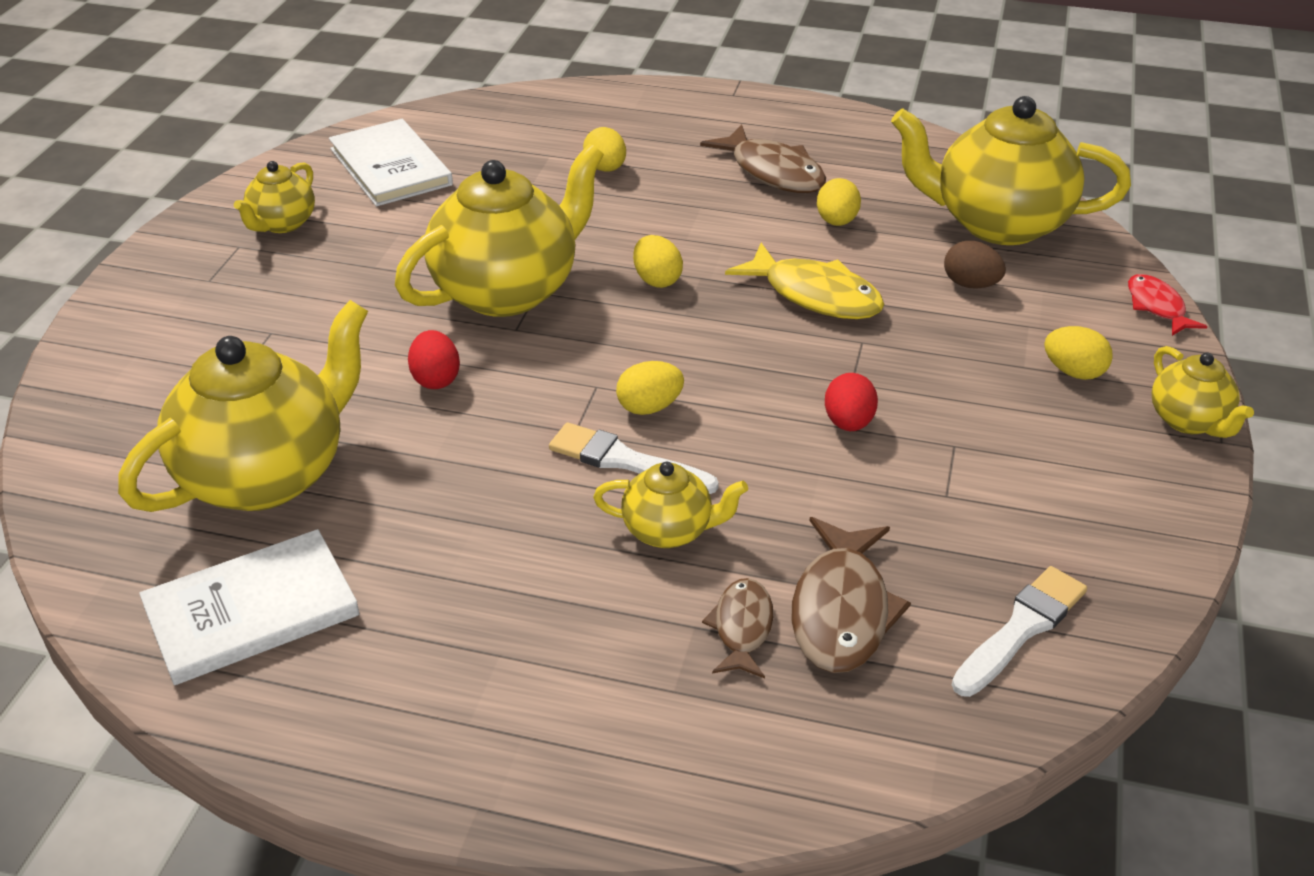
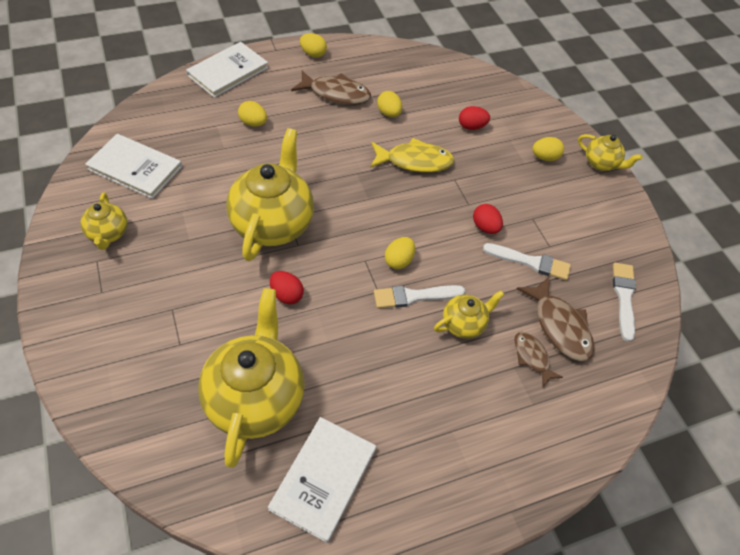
camera: 40 degrees left, 15 degrees up
(633, 100) = (228, 72): none -> white book
(657, 280) = (338, 184): yellow egg -> yellow egg (313, 54)
(883, 502) = (530, 262): none -> white brush
(970, 284) = (471, 127): brown egg -> red egg
(998, 224) = (455, 86): yellow teapot -> none
(1157, 307) = (547, 108): red fish -> none

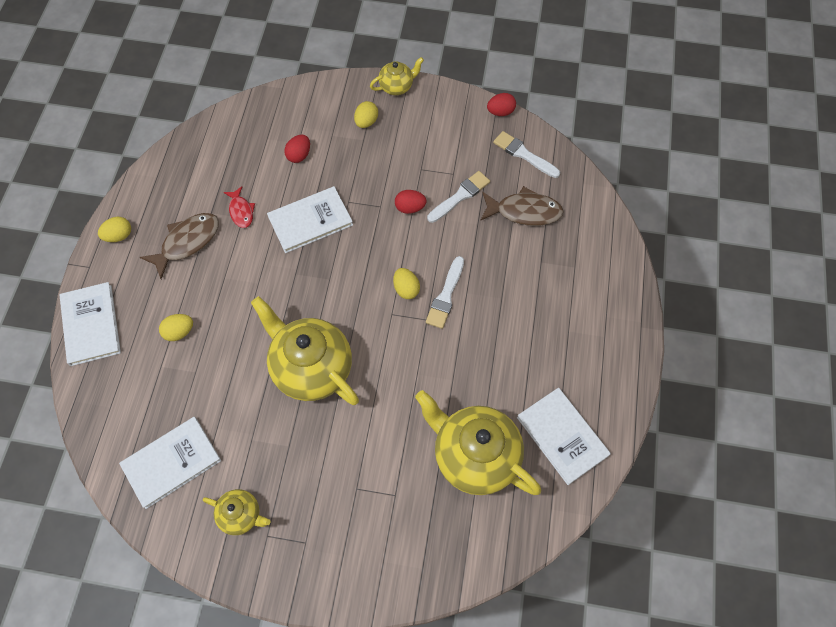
camera: 55 degrees left, 10 degrees up
(286, 295) = (392, 390): red egg -> red egg (500, 112)
(388, 113) = (241, 211): yellow egg -> red fish
(414, 161) = (310, 221): yellow fish -> white book
(463, 324) = (488, 274): yellow teapot -> none
(532, 357) = (539, 245): brown fish -> none

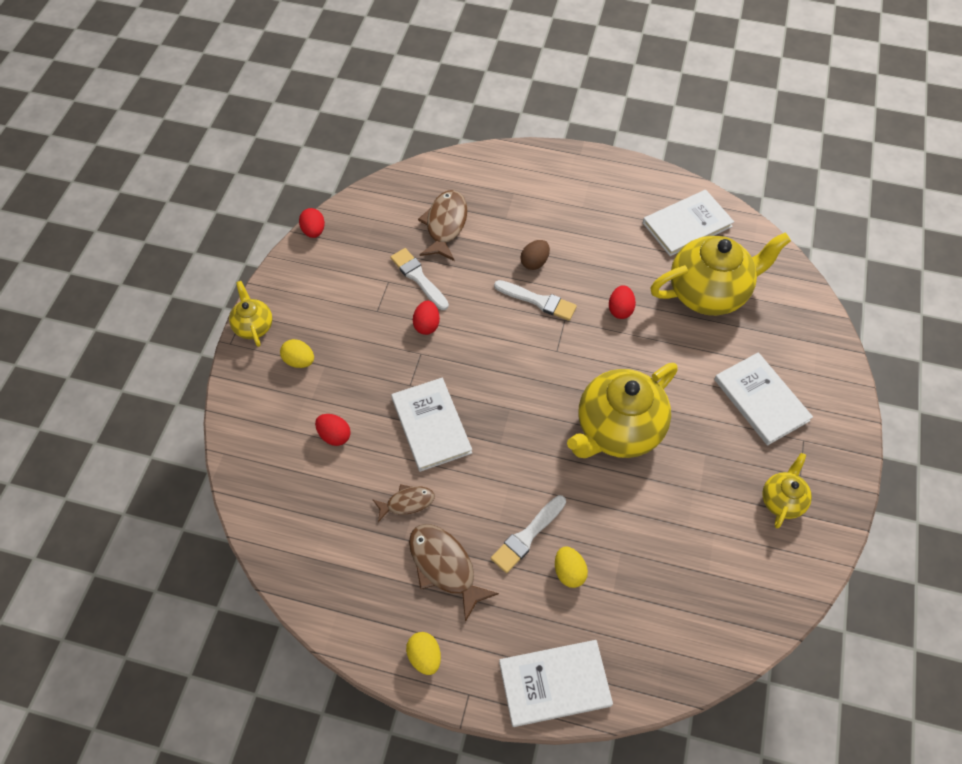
camera: 85 degrees left, 5 degrees down
(172, 463) = (730, 574): white book -> white book (761, 400)
(241, 211) = (407, 502): red fish -> brown fish
(406, 289) = (528, 335): yellow egg -> none
(444, 369) = (620, 309): none -> red egg
(474, 456) = (708, 292): yellow teapot -> yellow teapot turned 150 degrees counterclockwise
(491, 290) = (534, 262): none -> brown egg
(524, 154) = (374, 217): white brush -> white brush (527, 536)

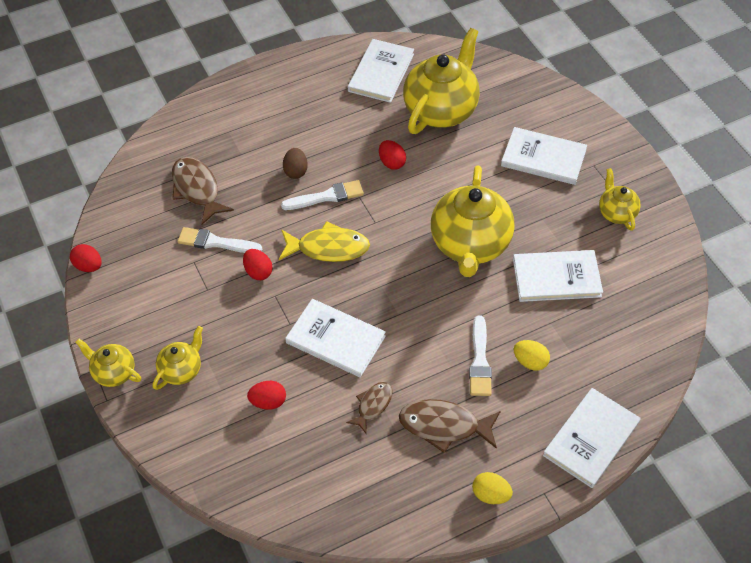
camera: 40 degrees left, 5 degrees down
(299, 361) = (181, 370): yellow egg -> yellow teapot
(498, 345) = (328, 248): none -> yellow fish
(665, 517) = (556, 278): none -> white book

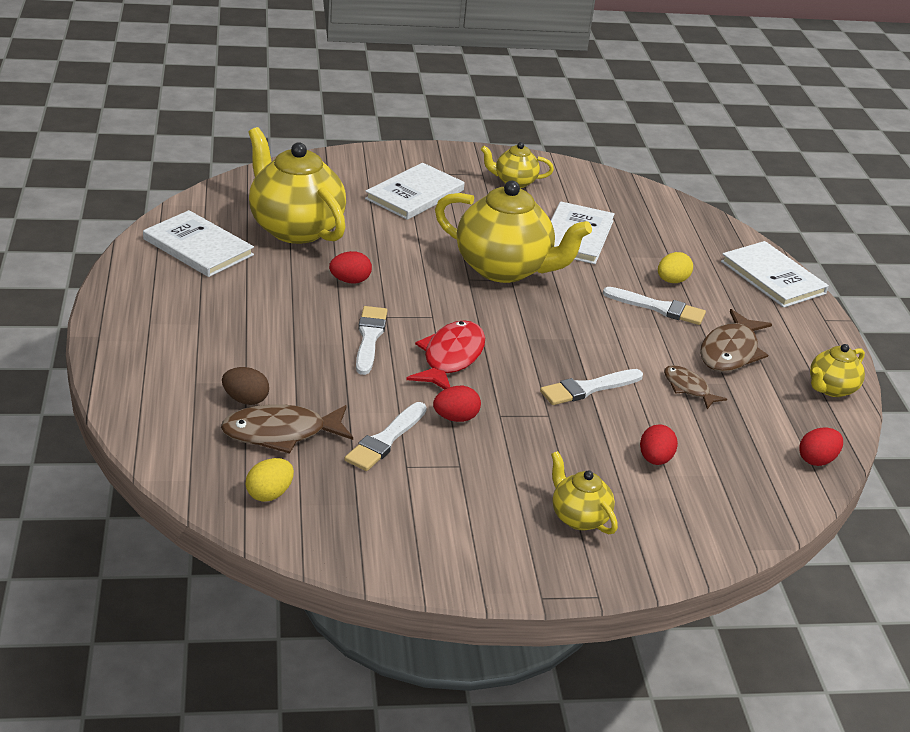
camera: 75 degrees left, 20 degrees down
(89, 266) = (353, 565): red egg -> red egg (817, 460)
(114, 372) = (555, 579): yellow teapot -> yellow teapot (831, 388)
(296, 171) = (310, 348): brown egg -> brown egg (245, 400)
(328, 248) = (450, 358): yellow fish -> red fish
(335, 339) = (588, 388): white book -> white brush
(490, 494) = (819, 349): yellow egg -> yellow egg (269, 494)

